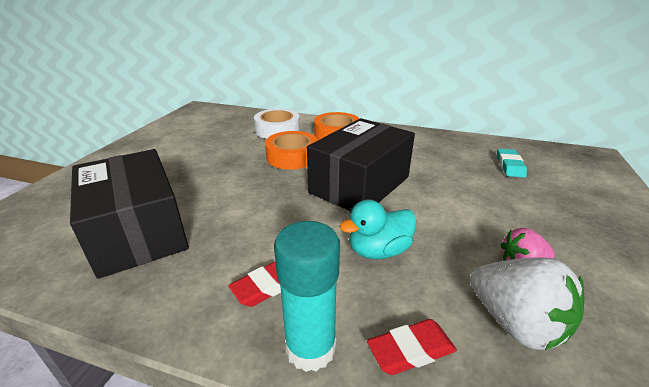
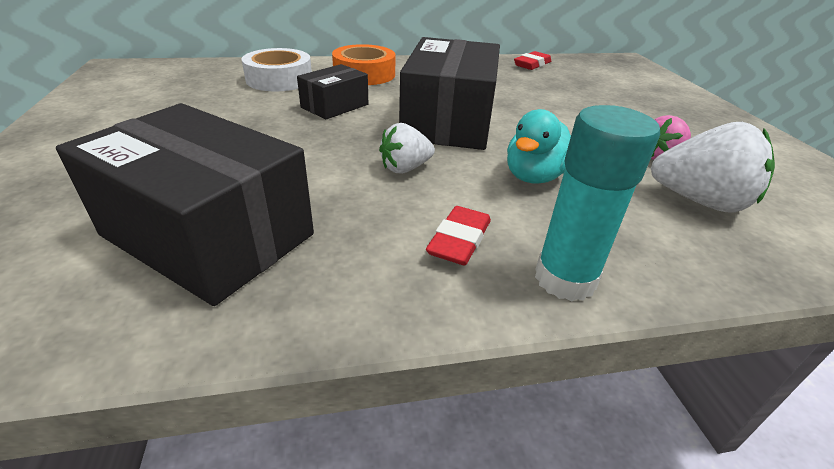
camera: 30 degrees left, 5 degrees up
(290, 217) = (405, 168): none -> white strawberry
(292, 157) = (335, 106): orange tape -> black box
(411, 350) = (648, 248): red eraser -> red eraser (532, 64)
(510, 166) = (571, 78): turquoise eraser -> none

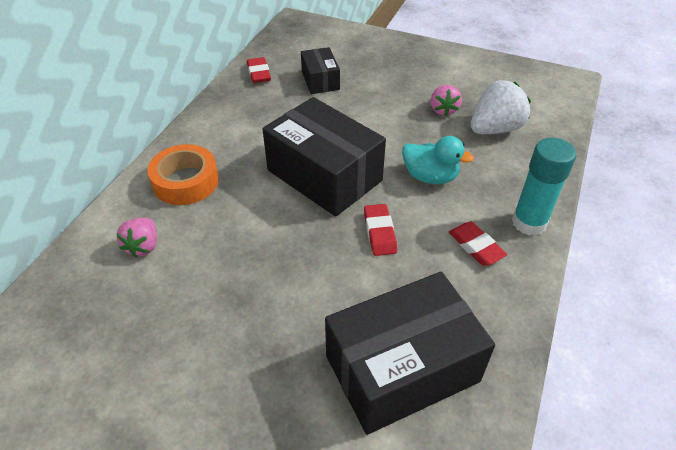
camera: 55 degrees left, 10 degrees up
(279, 79) = (143, 246): white tape -> pink strawberry
(335, 106) = (243, 229): black box -> black box (320, 80)
(405, 168) = (380, 232): white strawberry -> red eraser
(534, 176) = (430, 177): turquoise duck -> turquoise duck turned 45 degrees counterclockwise

